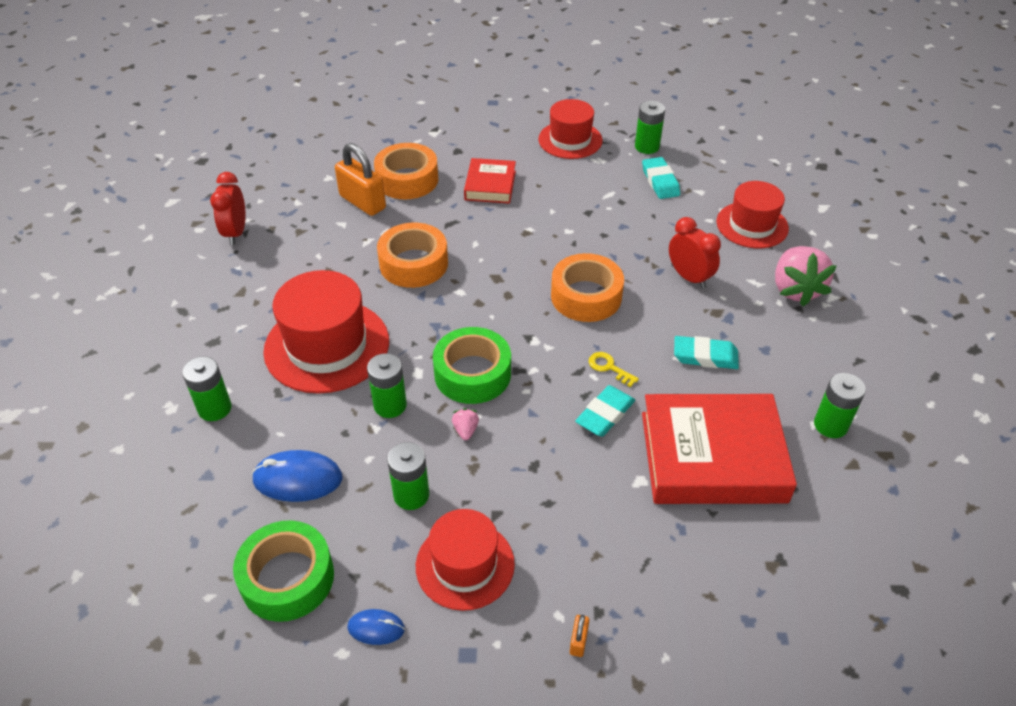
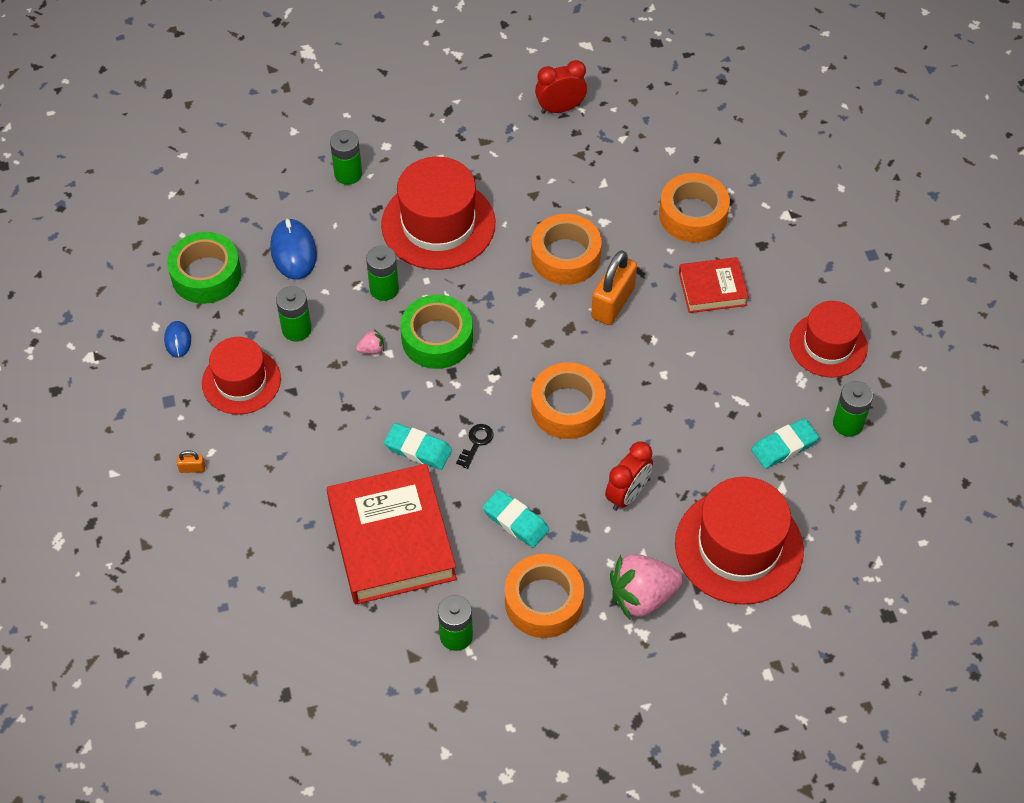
camera: 75 degrees right, 10 degrees up
(362, 202) = (642, 189): orange padlock -> orange padlock (613, 303)
(609, 368) = (476, 443): yellow key -> black key
(705, 356) = (515, 521): turquoise eraser -> turquoise eraser turned 45 degrees counterclockwise
(752, 225) = (738, 546): red hat -> red hat, size x1.54
(796, 354) = (543, 602): none -> orange tape

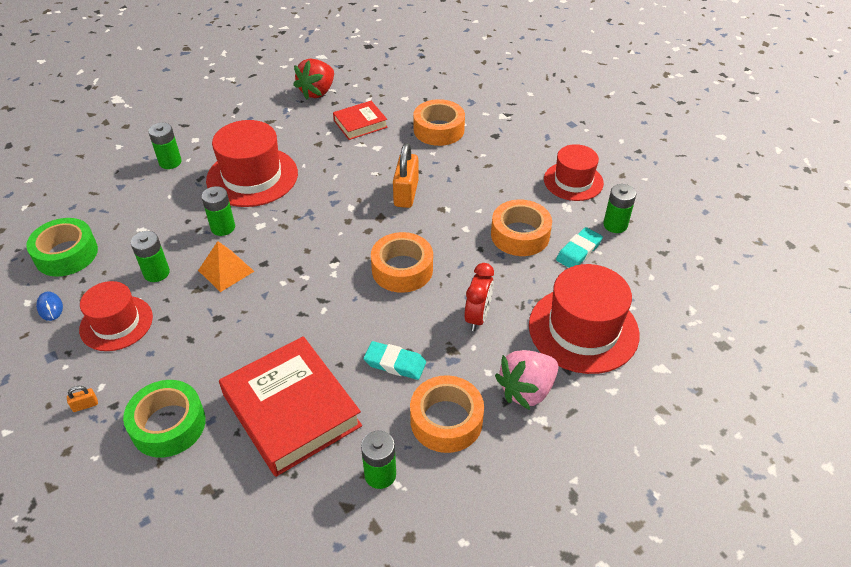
camera: 20 degrees left, 10 degrees down
(293, 251) = (139, 221): blue mouse -> none
(372, 349) = (226, 271): pink strawberry -> orange pyramid
(418, 449) = (290, 332): turquoise eraser -> none
(437, 339) = (278, 250): green tape -> green tape (168, 425)
(476, 443) = (338, 314): black key -> none
(560, 108) = (317, 92): red clock -> red strawberry
(565, 256) = (358, 174): orange tape -> orange tape (520, 235)
(712, 289) = (474, 168): red book -> red book (360, 124)

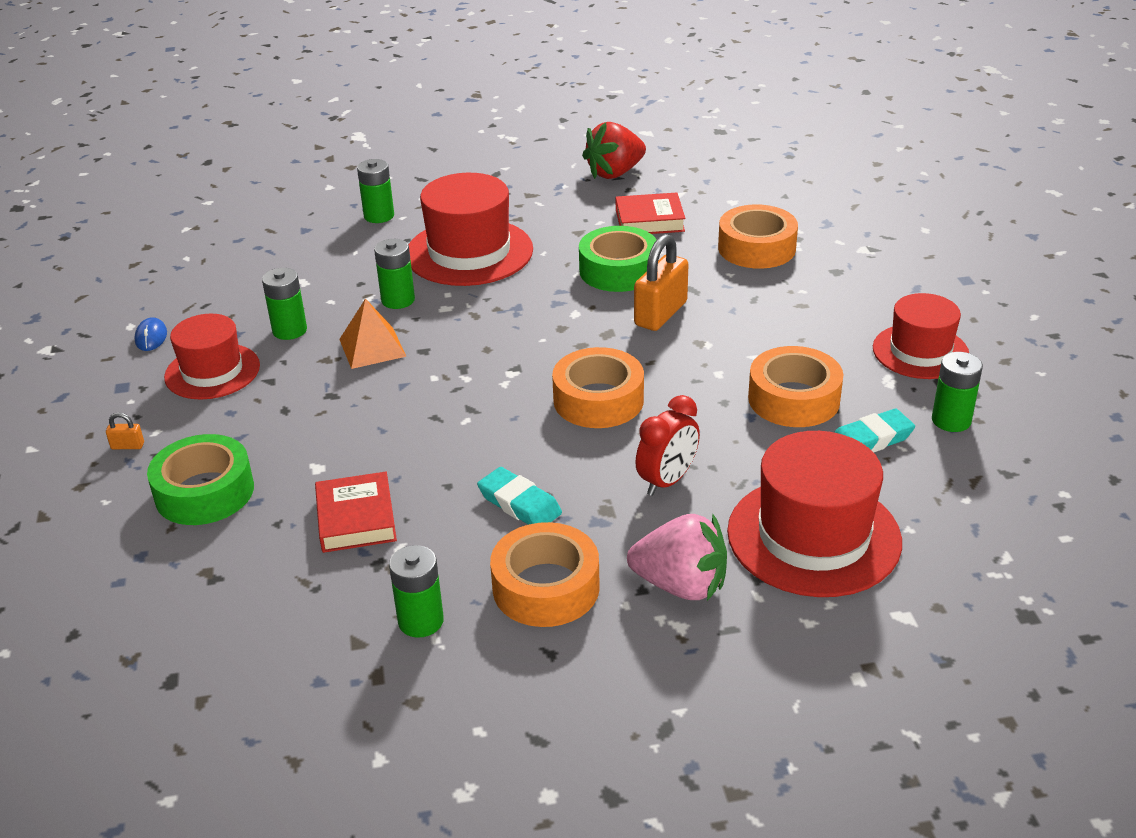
camera: 25 degrees right, 10 degrees down
(66, 254) = (201, 287): green tape -> green tape (618, 270)
(292, 410) = (356, 518): red book -> red book, size x0.54
(526, 390) = (681, 585): pink strawberry -> pink strawberry turned 150 degrees counterclockwise

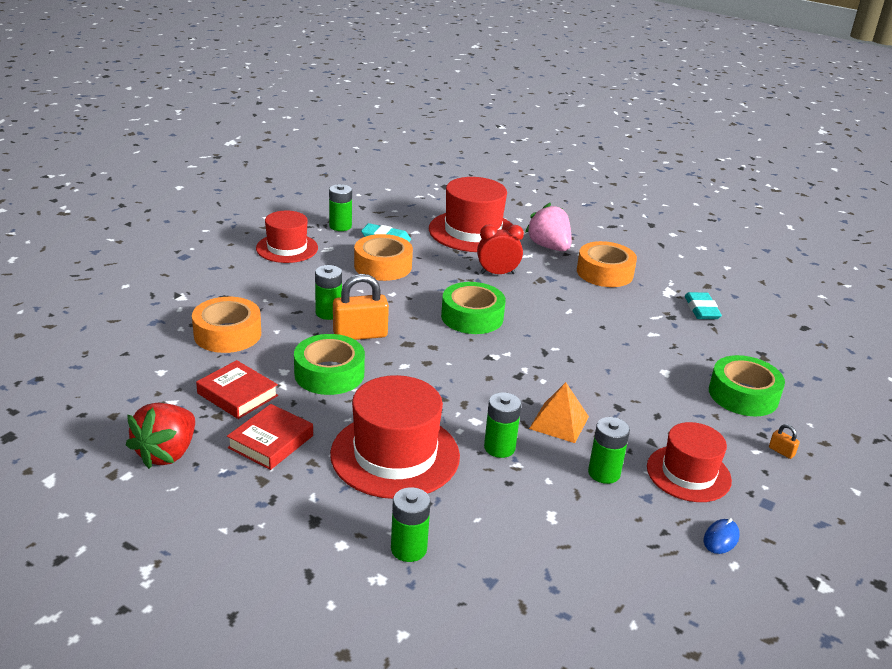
camera: 140 degrees left, 5 degrees down
(356, 518) = (665, 338): red book -> red book (271, 442)
(421, 621) = (672, 290): green battery -> green battery (328, 313)
(519, 504) = (577, 301): turquoise eraser -> turquoise eraser (701, 309)
(598, 400) = (472, 317): orange tape -> green tape
(615, 173) = (167, 453): red strawberry -> red strawberry turned 105 degrees clockwise

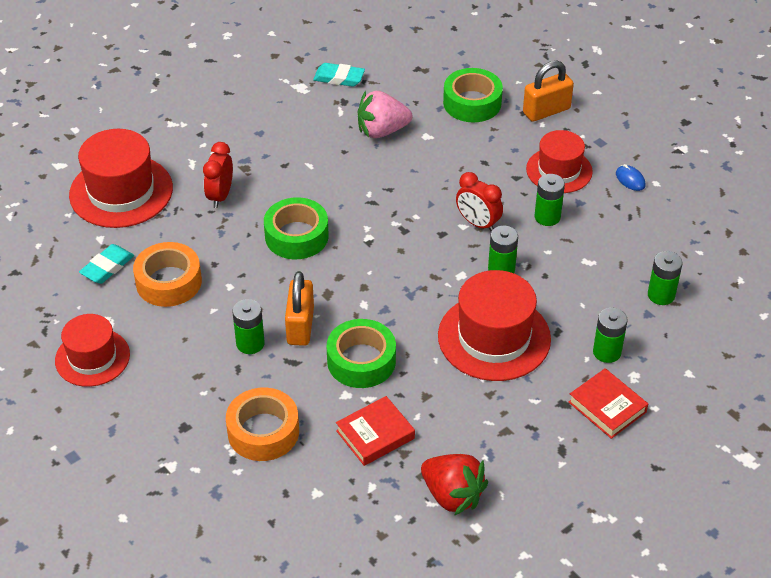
camera: 70 degrees left, 15 degrees up
(271, 442) = (454, 418): red book -> red book (607, 407)
(340, 226) = (58, 301): green battery -> green battery (661, 295)
(549, 247) = (181, 142): pink strawberry -> pink strawberry (382, 131)
(559, 422) = (478, 223): orange pyramid -> red clock
(604, 273) = (249, 118): orange tape -> none
(781, 451) = (546, 111): orange padlock -> orange padlock, size x2.36

